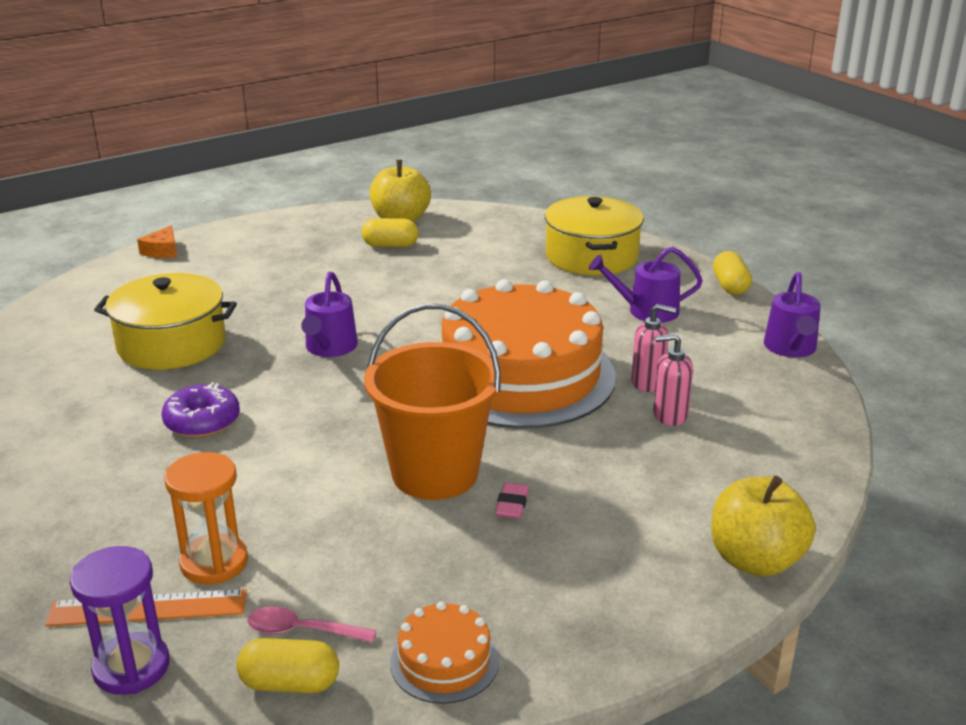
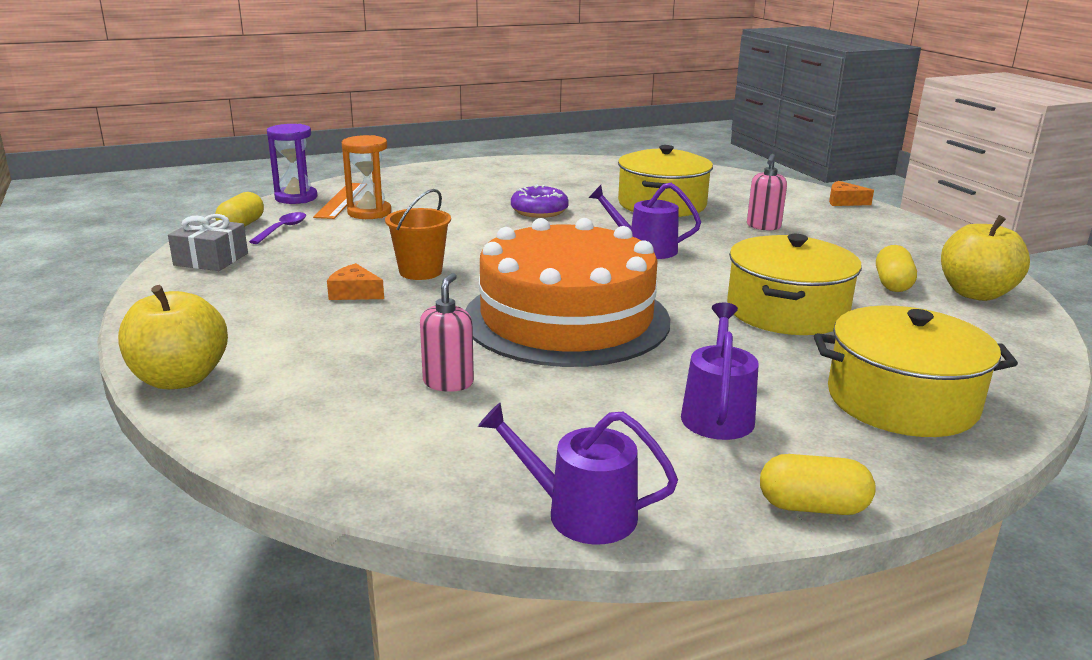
camera: 100 degrees right, 5 degrees down
(301, 631) = (282, 229): pink spoon -> purple spoon
(435, 473) = (420, 271): orange bucket -> orange bucket, size x0.57
(444, 661) = (211, 259): orange cake -> grey gift
(464, 285) = (787, 311): none -> yellow pot
(511, 505) = (354, 293): pink eraser -> orange cheese
(648, 382) = (524, 382): pink soap dispenser -> pink soap dispenser (763, 226)

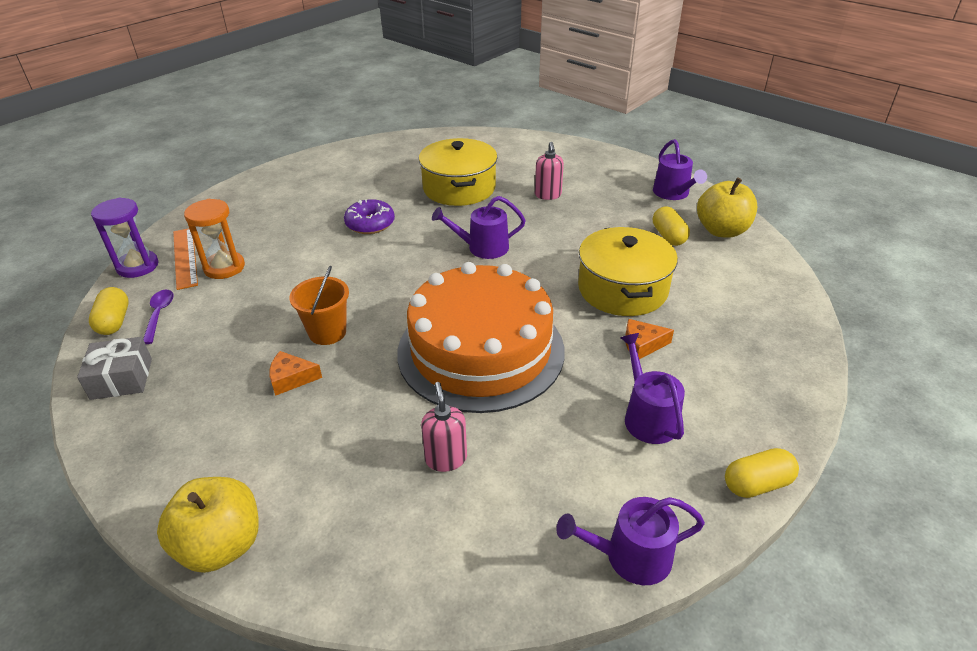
camera: 25 degrees left, 15 degrees up
(844, 202) = (583, 150): orange cheese -> orange cheese (642, 344)
(901, 400) = (744, 358): yellow pot -> none
(934, 253) = (673, 193): none -> purple watering can

